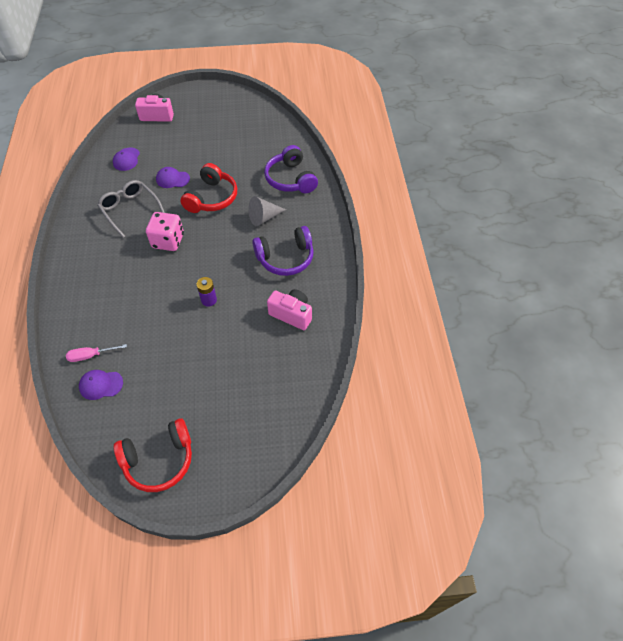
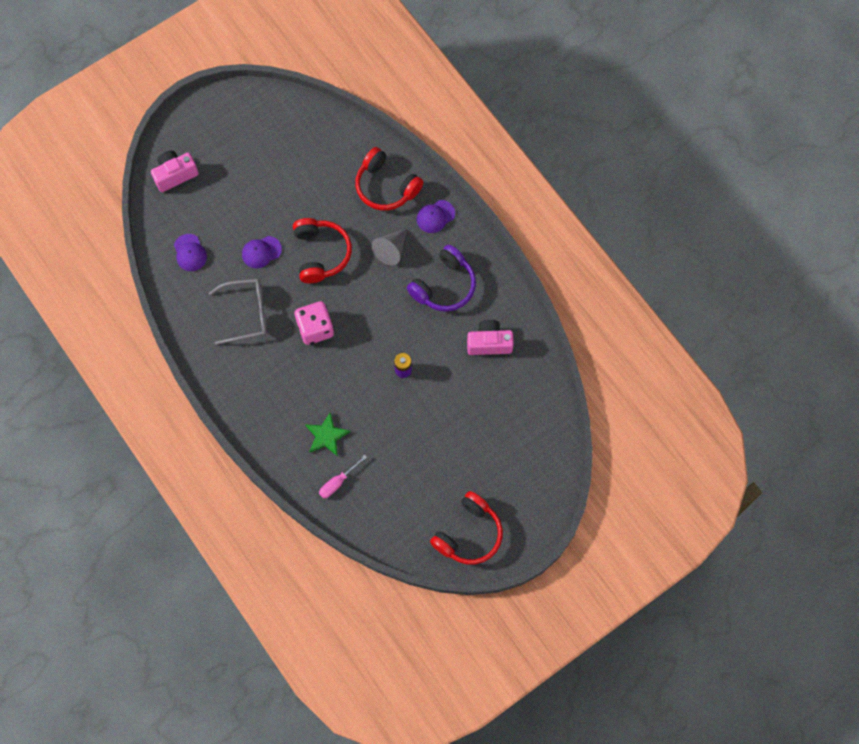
camera: 30 degrees left, 15 degrees up
(101, 385) = (369, 502): purple cap -> purple cap (435, 216)
(112, 317) = (326, 436): none -> green star
(130, 210) = (247, 313): grey glasses -> grey glasses turned 150 degrees clockwise
(290, 179) = (386, 187): purple headphones -> red headphones

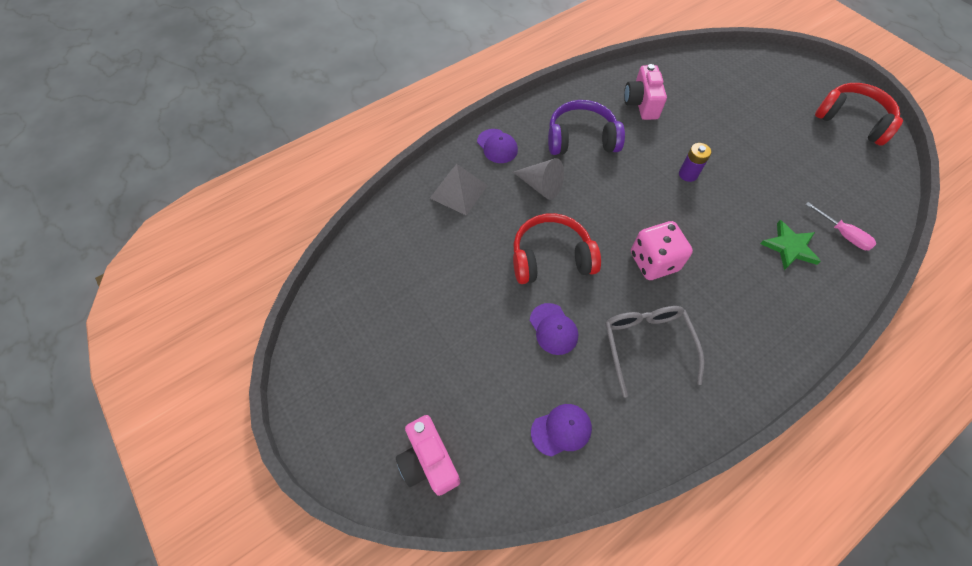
camera: 90 degrees left, 10 degrees down
(386, 187) = (458, 191): red headphones -> grey pyramid
(444, 286) = (581, 139): purple headphones -> purple headphones turned 45 degrees counterclockwise

